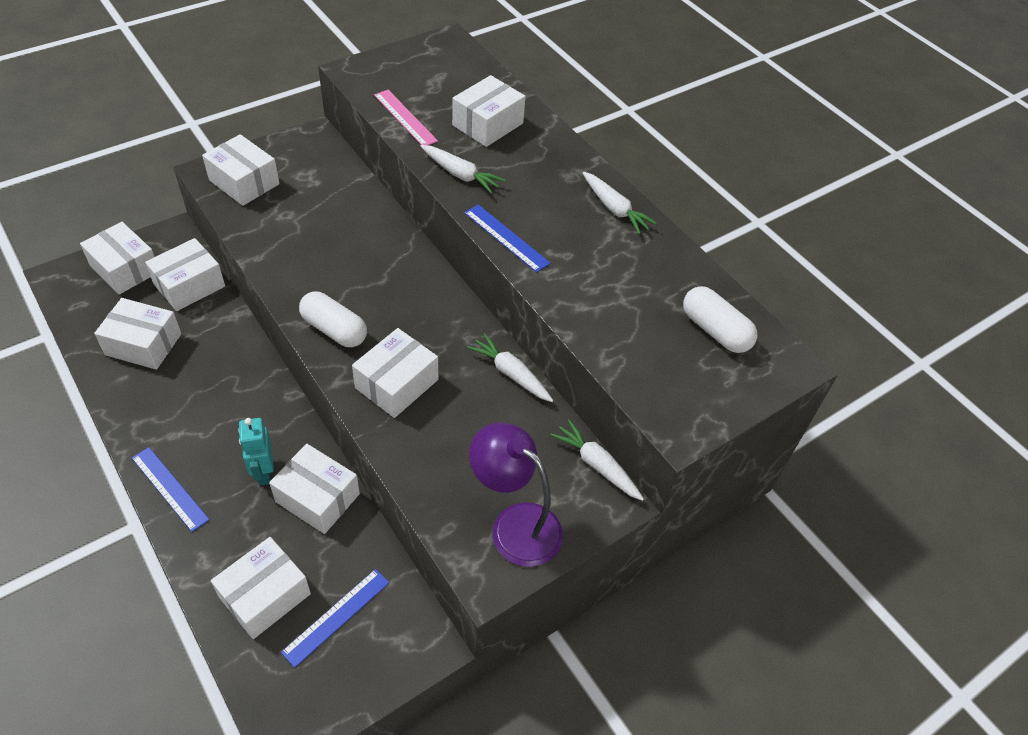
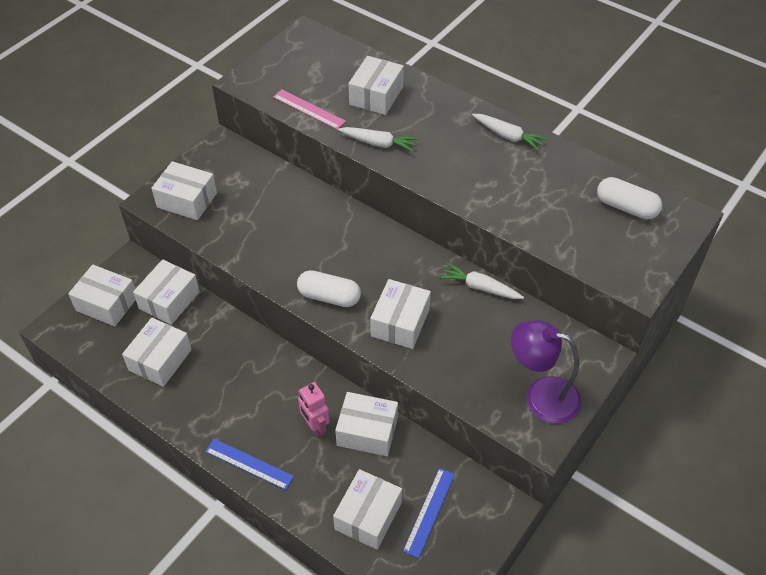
camera: 15 degrees left, 0 degrees up
(143, 344) = (160, 360): white box -> white box turned 60 degrees counterclockwise
(264, 472) = (315, 427): turquoise robot -> pink robot
(506, 238) = (441, 183): blue ruler -> none
(596, 465) = (576, 334): white carrot -> none

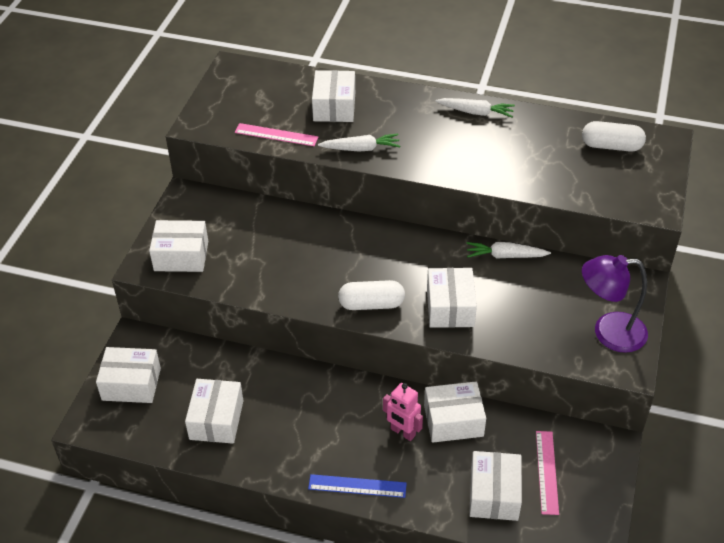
camera: 20 degrees left, 5 degrees down
(169, 300) = (195, 361): white box -> none
(429, 512) = (547, 472): blue ruler -> pink ruler

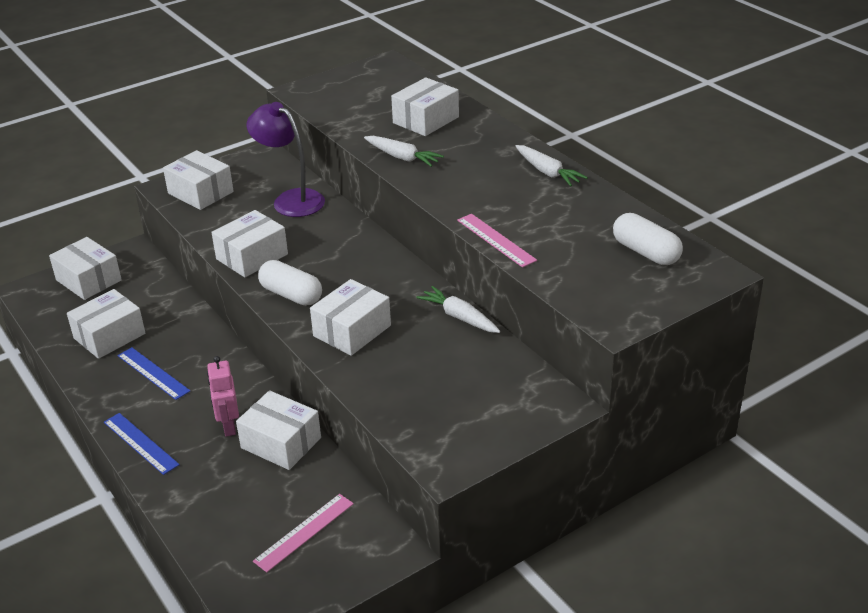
camera: 40 degrees right, 10 degrees down
(276, 135) = (348, 121): pink ruler -> pink ruler (496, 240)
(293, 428) = (153, 373): none -> blue ruler
(494, 494) = (235, 519): white box -> white box (252, 256)
(608, 332) = (469, 427): purple lamp -> purple lamp (291, 199)

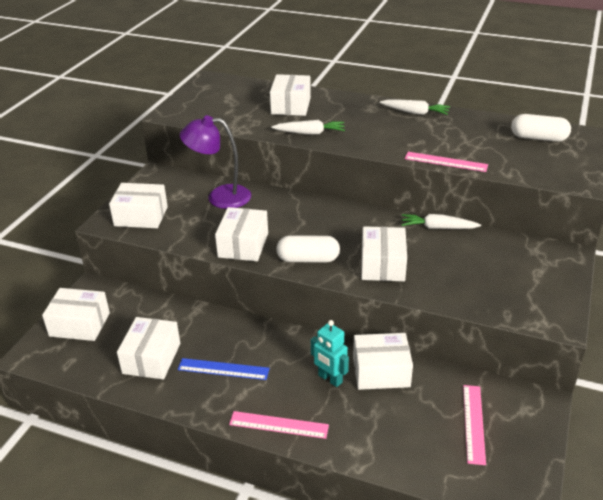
camera: 35 degrees left, 0 degrees up
(140, 443) = (279, 425): blue ruler -> pink ruler
(228, 426) = (330, 379): pink robot -> turquoise robot

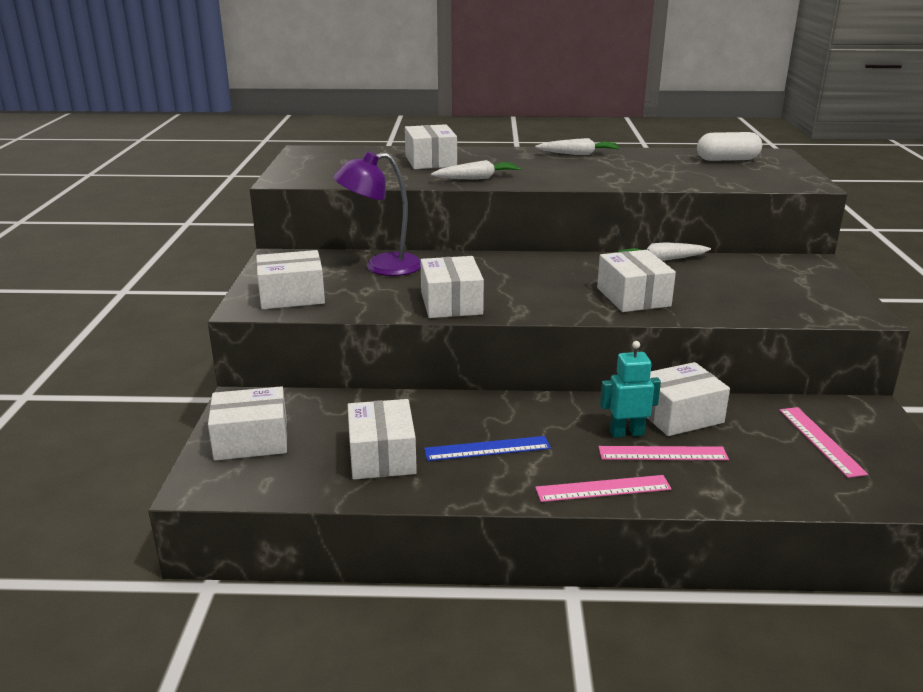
camera: 20 degrees left, 10 degrees down
(308, 259) = (542, 304): white capsule -> none
(330, 379) = (626, 433): turquoise robot -> turquoise robot turned 150 degrees clockwise
(445, 162) = (654, 184): pink ruler -> pink ruler (662, 453)

